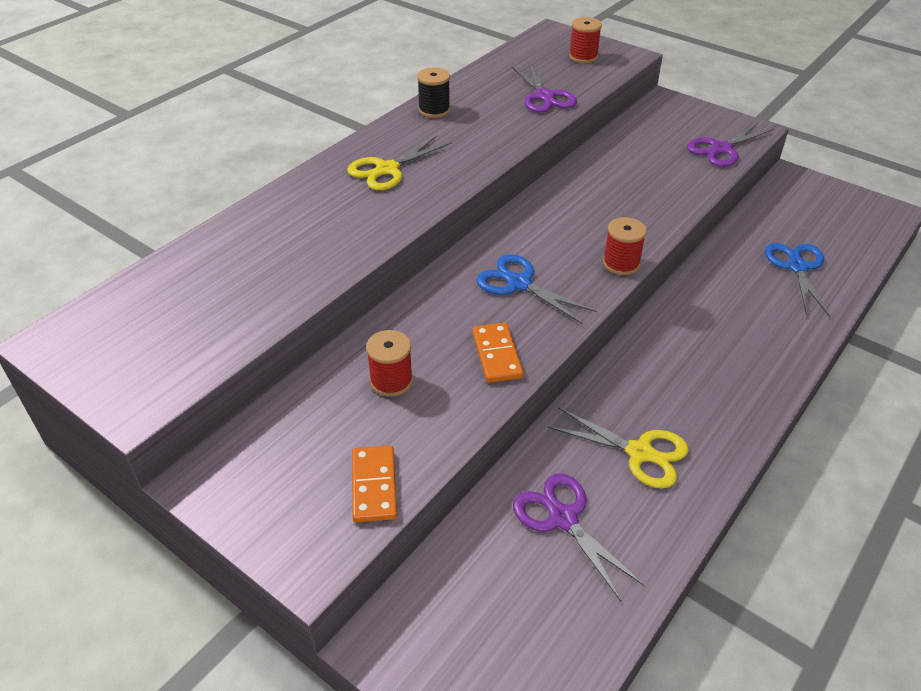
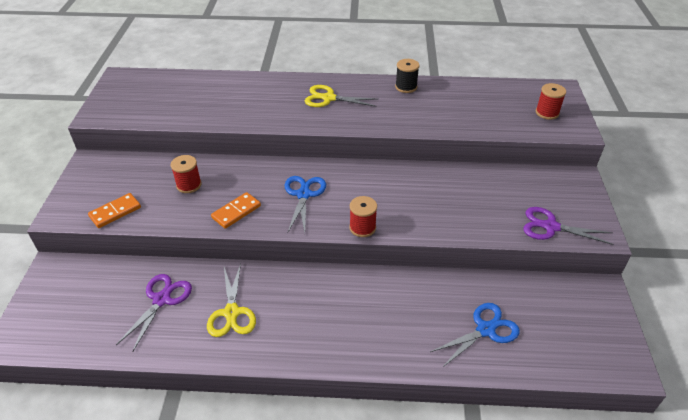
camera: 55 degrees right, 0 degrees up
(544, 97) = (474, 118): purple scissors -> none

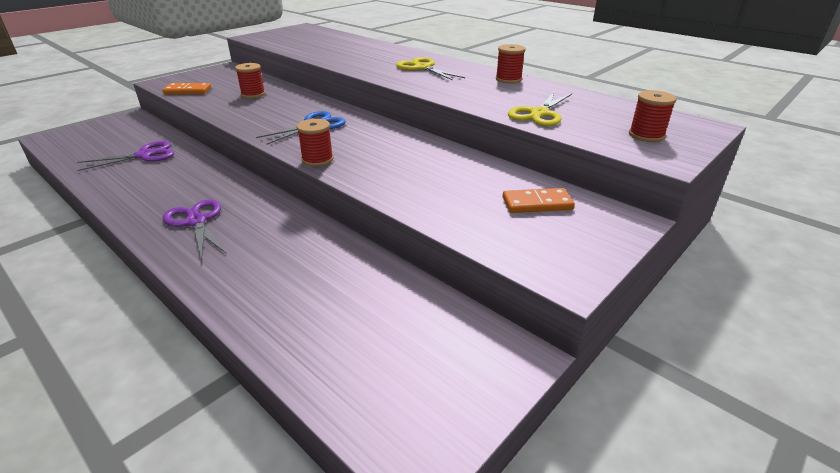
camera: 40 degrees right, 10 degrees down
(231, 313) = (164, 182): yellow scissors -> yellow scissors (539, 114)
(236, 212) = (251, 116): orange domino -> orange domino (537, 204)
(406, 87) = (508, 79): black spool -> red spool
(485, 330) = (316, 304): blue scissors -> none
(550, 227) = (509, 240): purple scissors -> purple scissors (196, 221)

